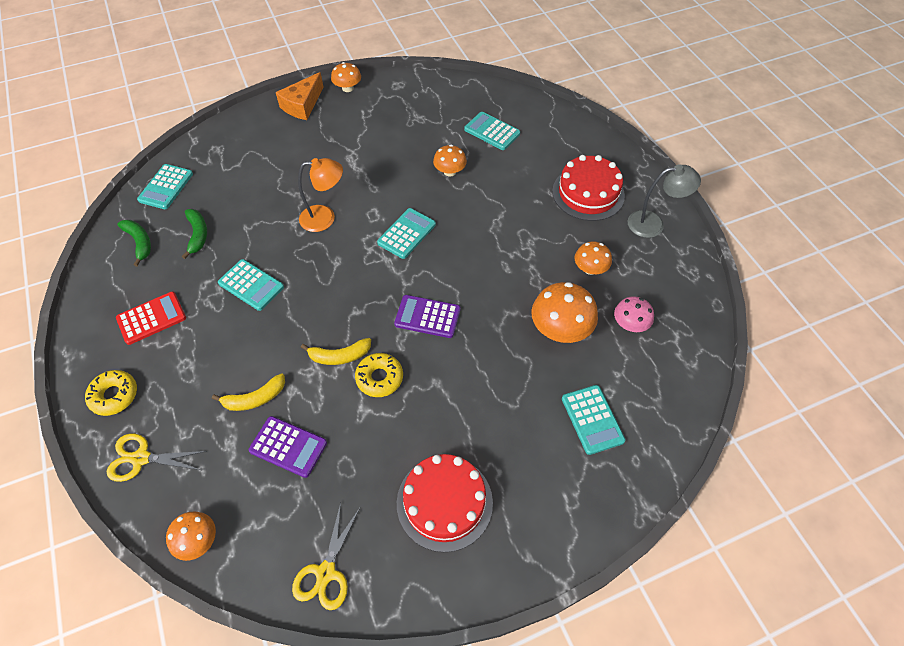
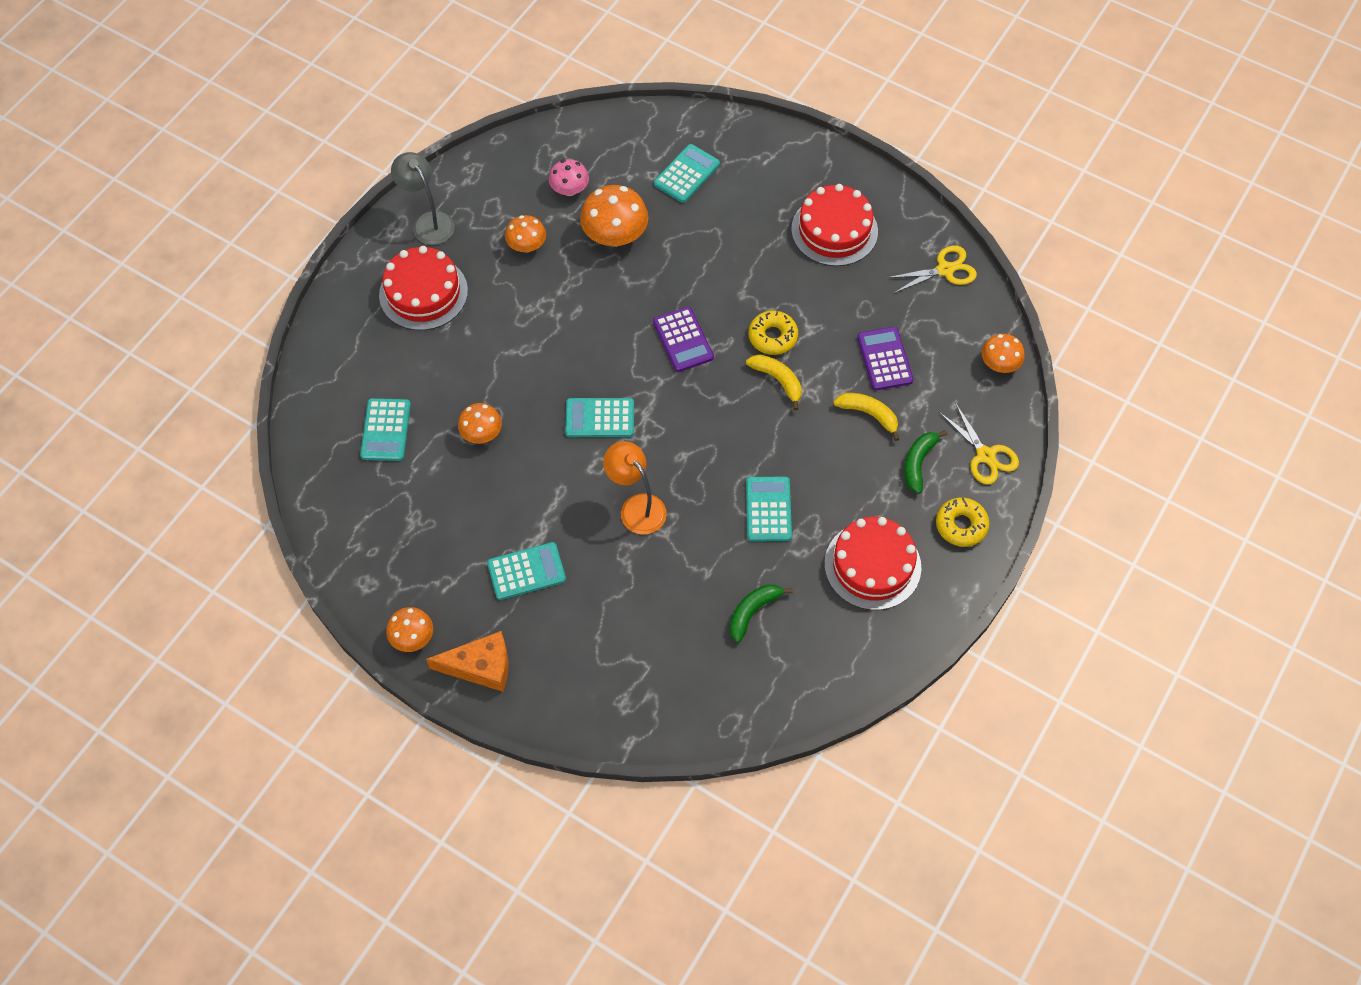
camera: 125 degrees left, 5 degrees up
(139, 242) = (807, 660): green banana -> green banana (918, 463)
(151, 318) = (872, 565): red calculator -> red cake
(166, 187) = (719, 706): turquoise calculator -> turquoise calculator (526, 571)

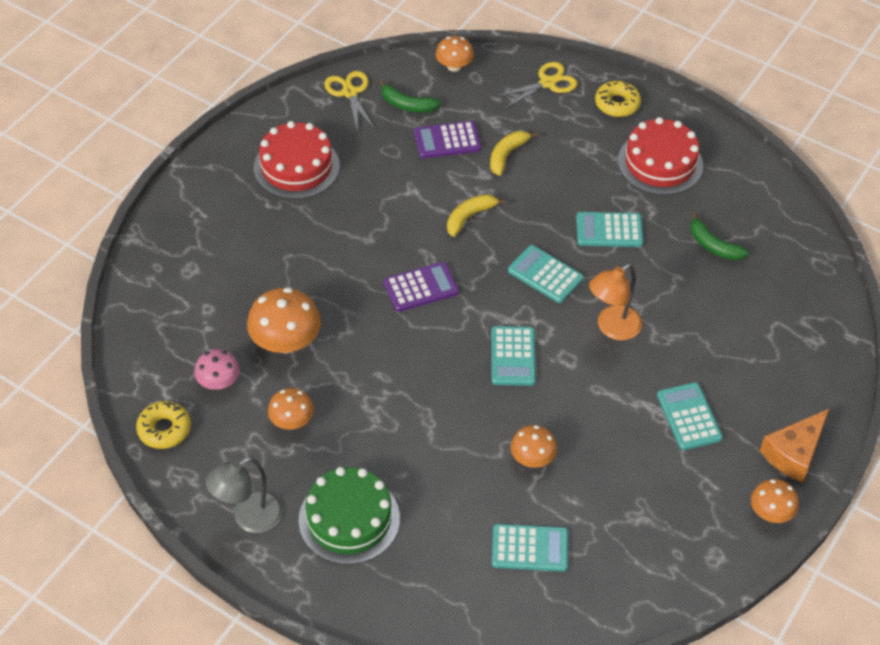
camera: 90 degrees left, 10 degrees down
(423, 293) = (349, 519): red cake -> green cake
(481, 667) = (794, 453): orange cheese -> orange cheese turned 135 degrees counterclockwise
(687, 174) = (211, 279): turquoise calculator -> turquoise calculator (545, 275)
(772, 337) = (419, 219): yellow donut -> yellow donut (164, 429)
(918, 463) = (556, 126): green banana -> green banana (407, 105)

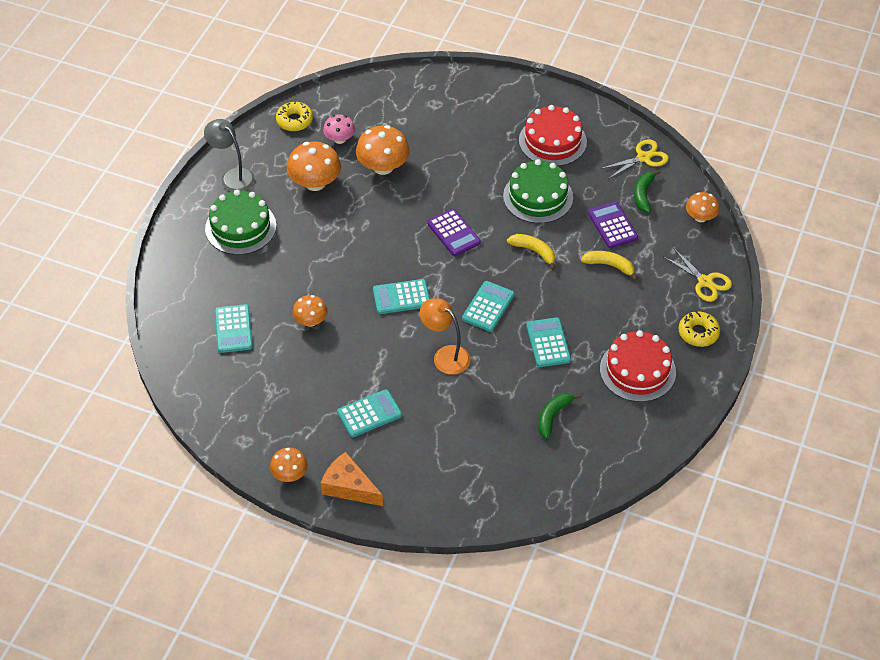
camera: 80 degrees right, 0 degrees up
(292, 421) = (315, 183): orange mushroom -> orange mushroom, size x1.65
(383, 197) = (538, 197): none -> green cake

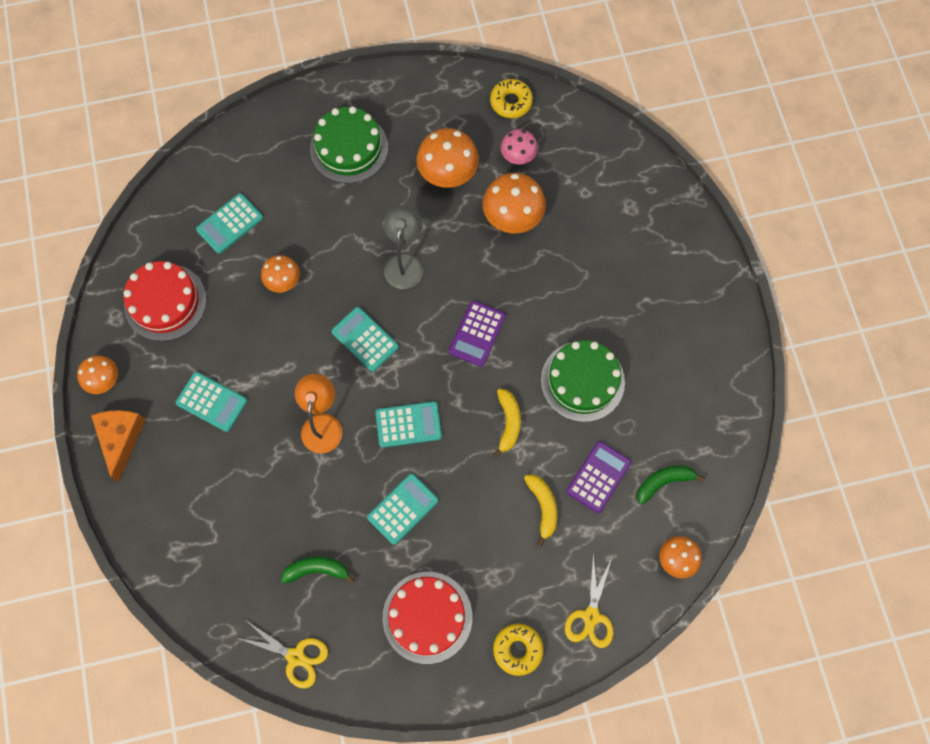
camera: 55 degrees right, 20 degrees up
(233, 176) = (403, 99): grey lamp -> grey lamp (405, 262)
(552, 141) = (668, 348): red cake -> red cake (165, 302)
(643, 157) = (716, 451): yellow scissors -> yellow scissors (296, 656)

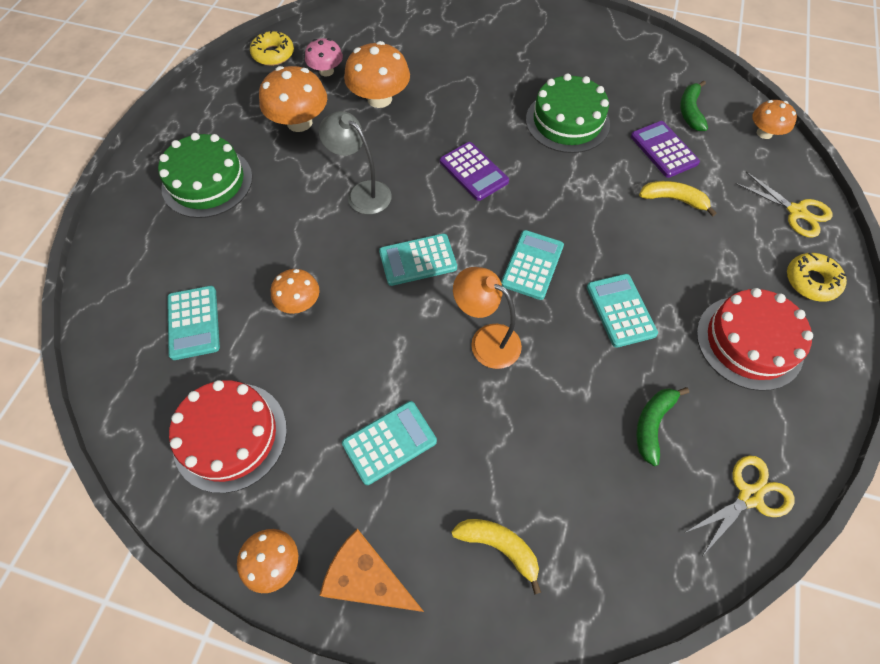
camera: 60 degrees left, 10 degrees down
(508, 423) = (576, 188): yellow banana -> yellow banana (499, 546)

